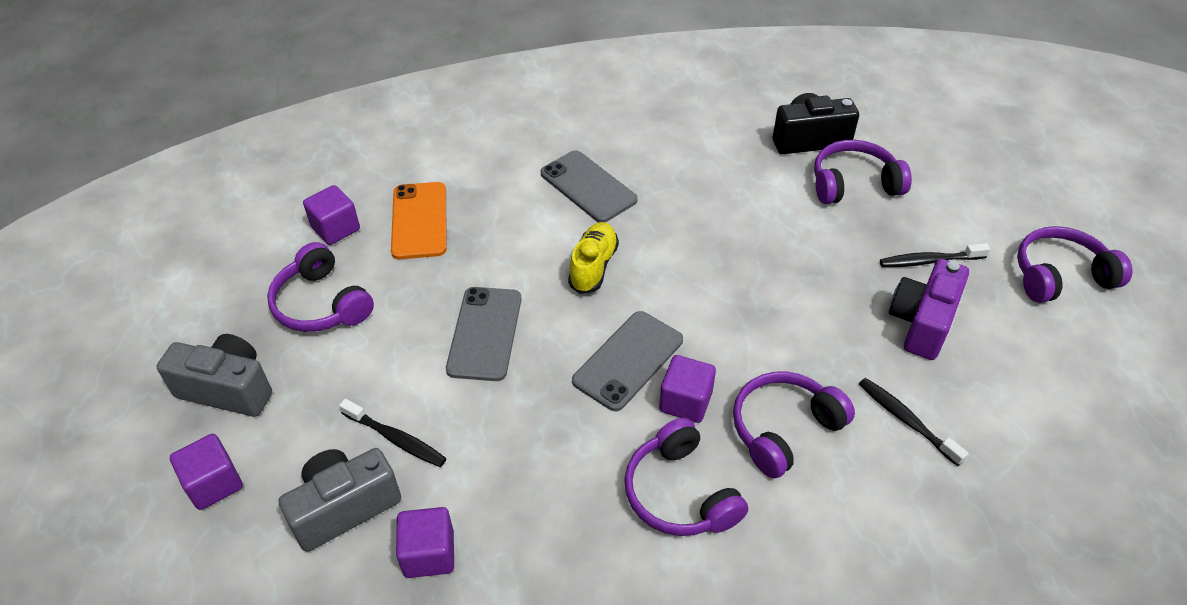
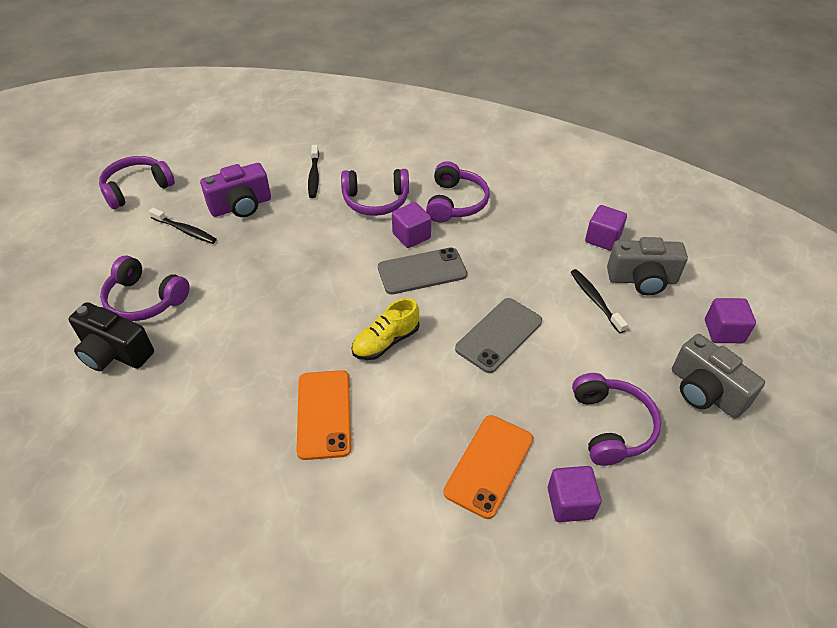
camera: 145 degrees left, 0 degrees up
(588, 187) = (324, 414): grey phone -> orange phone
(1060, 275) = (137, 188): purple headphones -> purple headphones turned 120 degrees clockwise

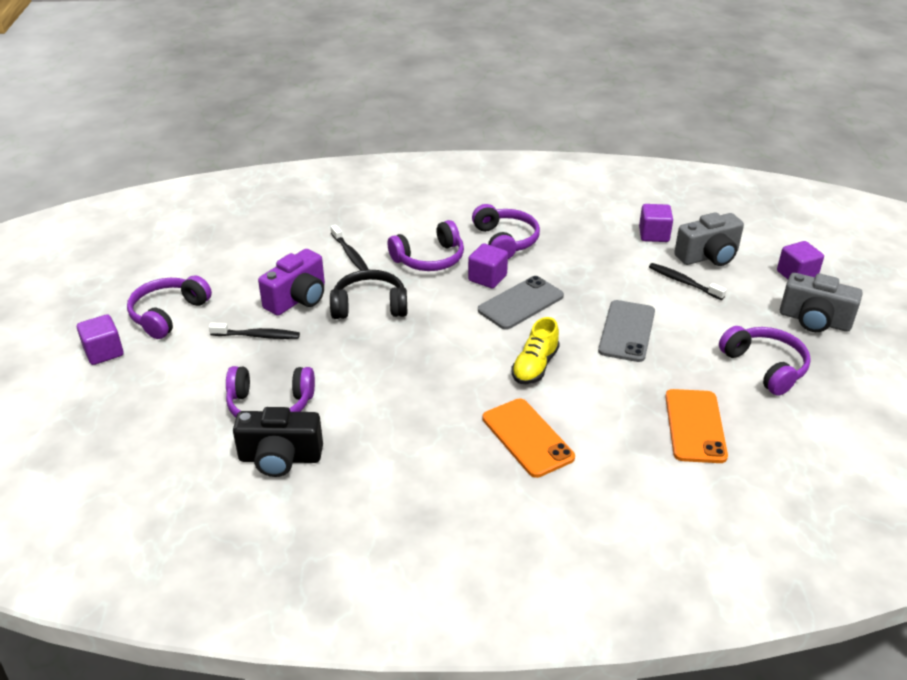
camera: 25 degrees left, 10 degrees down
(292, 231) = (369, 306): none -> black headphones
(570, 503) = (776, 429): purple cube -> purple cube (104, 352)

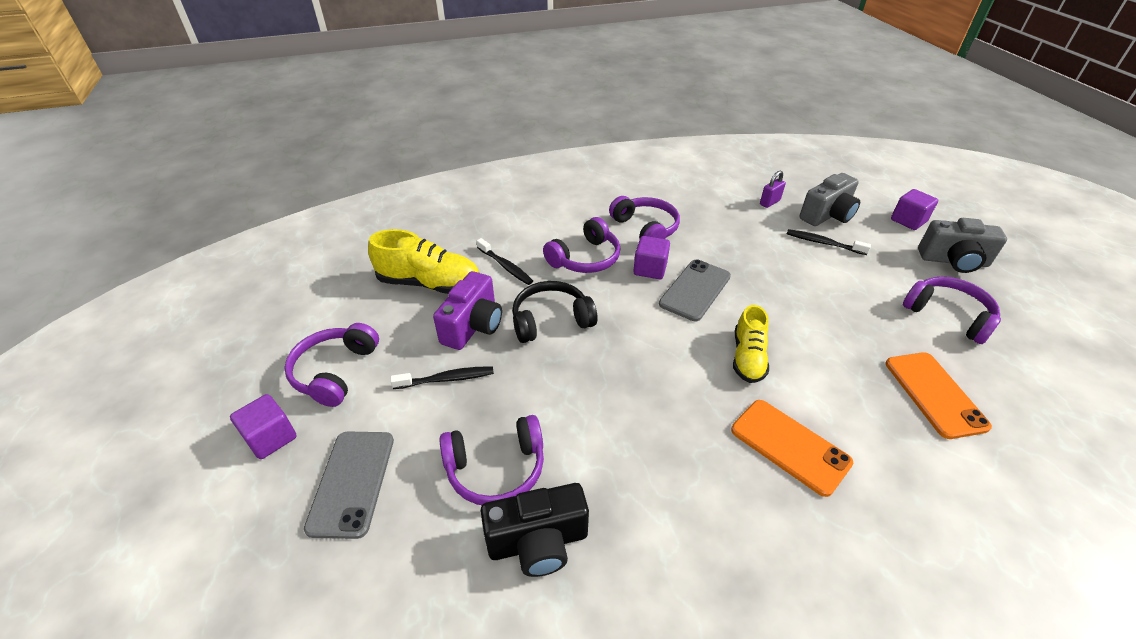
camera: 15 degrees left, 5 degrees up
(274, 258) = (430, 284): none -> yellow shoe
(627, 331) = (807, 302): grey phone -> grey phone (352, 482)
(653, 235) = (769, 202): purple cube -> purple padlock

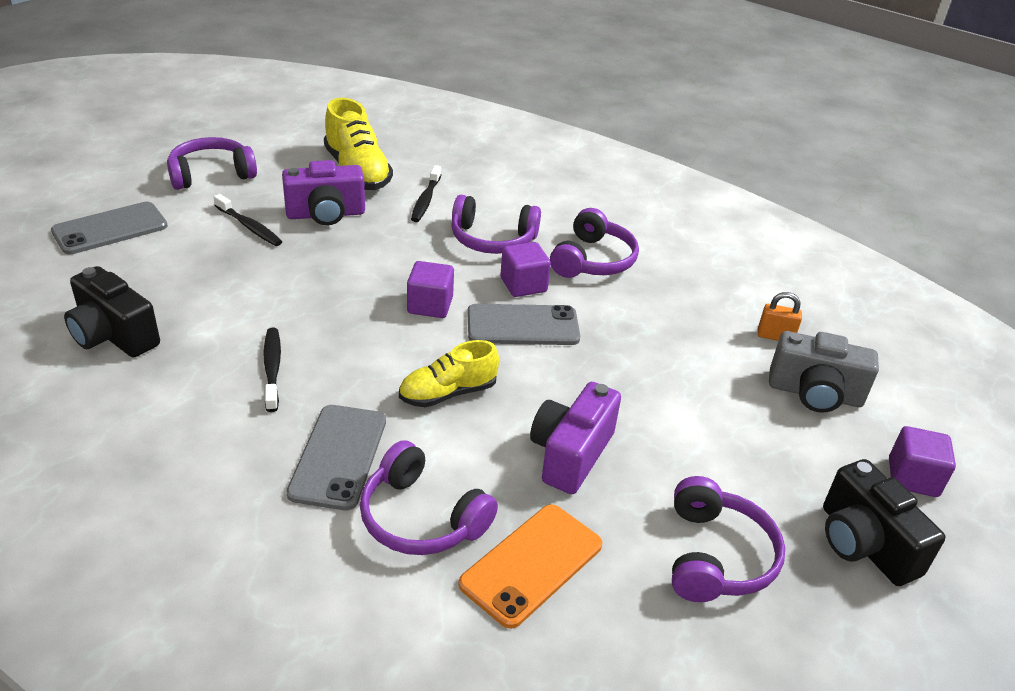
camera: 50 degrees right, 5 degrees down
(271, 438) = (125, 178): purple cube -> purple cube (430, 305)
(496, 469) = (172, 288): purple headphones -> purple headphones (421, 518)
(551, 320) = (376, 252): black headphones -> none
(769, 202) = (775, 336): purple padlock -> orange padlock
(789, 446) = (339, 456): orange phone -> grey phone
(823, 243) = (742, 403): black toothbrush -> black toothbrush (272, 368)
(838, 330) = (570, 454): none -> purple camera
(953, 261) = (864, 544): grey camera -> black camera

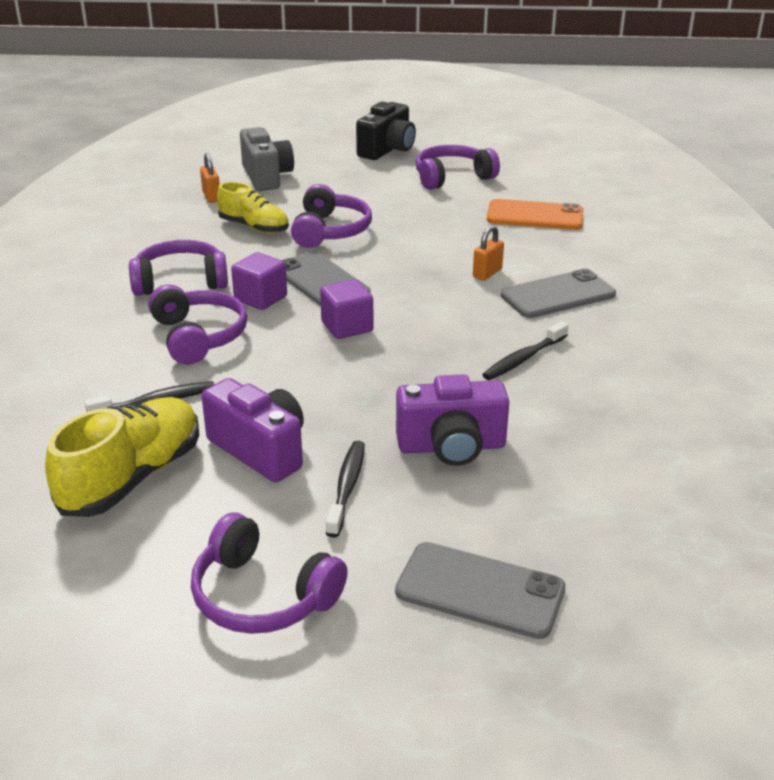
camera: 120 degrees left, 5 degrees down
(113, 336) = (611, 457): black camera -> none
(421, 518) = (557, 252): purple headphones -> purple headphones (330, 231)
(432, 433) = (487, 273): none -> orange padlock
(448, 393) = (441, 282): yellow shoe -> yellow shoe (254, 227)
(570, 454) = (435, 228): purple camera -> purple camera (451, 447)
(912, 477) = (314, 146): purple cube -> none

